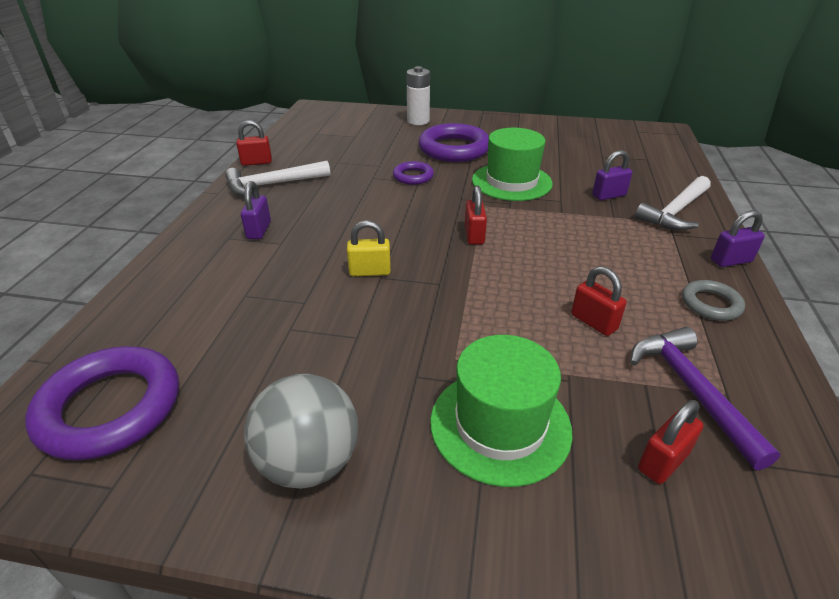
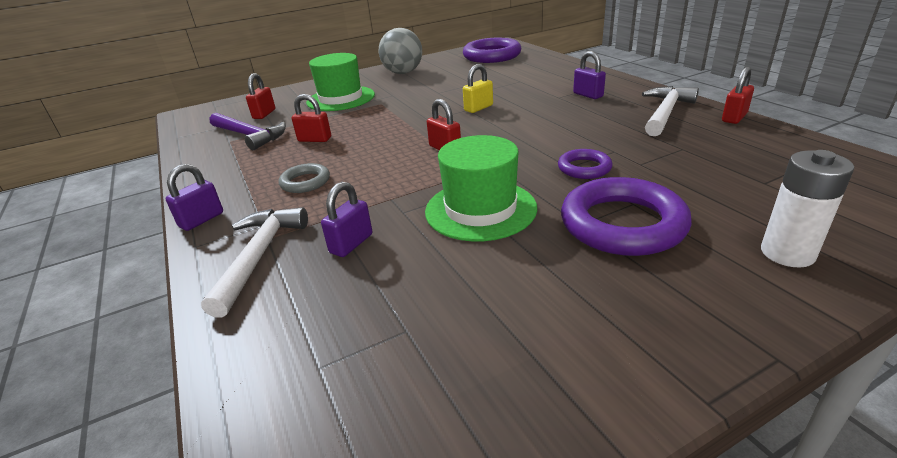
camera: 145 degrees right, 5 degrees down
(710, 304) = (230, 178): grey ring -> grey ring (305, 182)

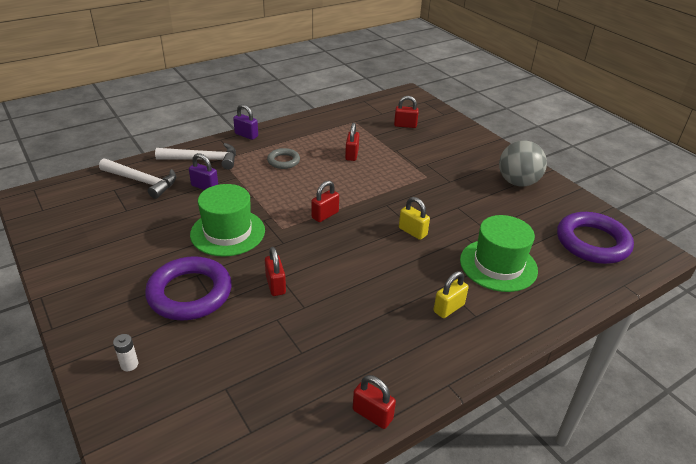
camera: 80 degrees right, 5 degrees up
(249, 136) = (362, 127): purple hammer -> none
(341, 98) = (440, 155): green hat -> green hat (498, 265)
(584, 168) = (275, 285): purple ring -> red padlock
(588, 95) = (448, 308): purple padlock -> yellow padlock
(665, 113) = (391, 360): white hammer -> white hammer (142, 181)
(787, 253) = (129, 364): white battery -> white battery, size x0.52

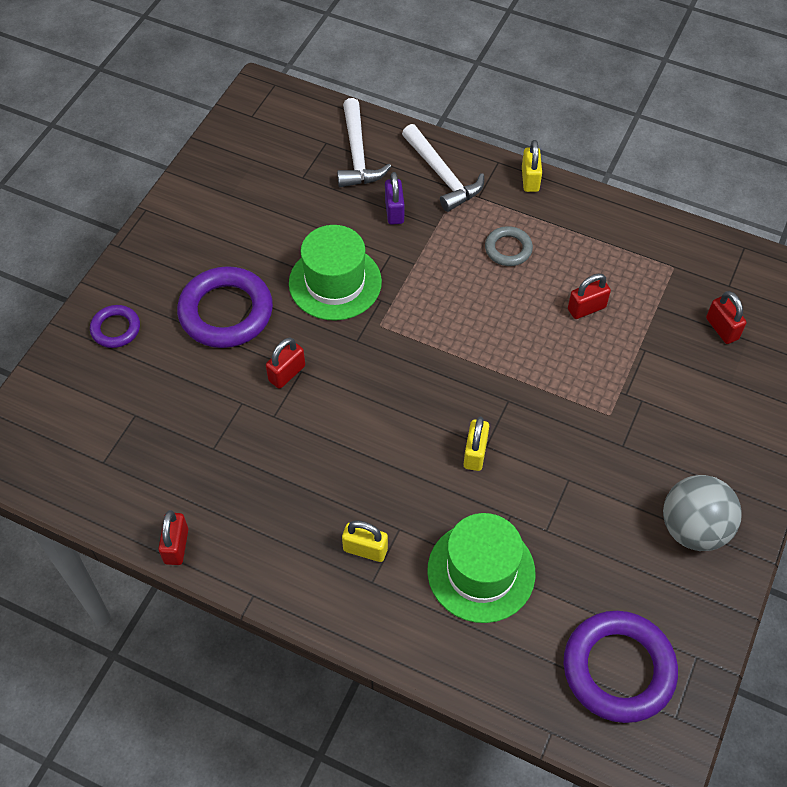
camera: 60 degrees right, 20 degrees up
(129, 364) = (116, 329): white battery -> purple ring
(246, 135) = (530, 179): purple padlock -> yellow padlock
(325, 215) = (436, 350): red padlock -> none

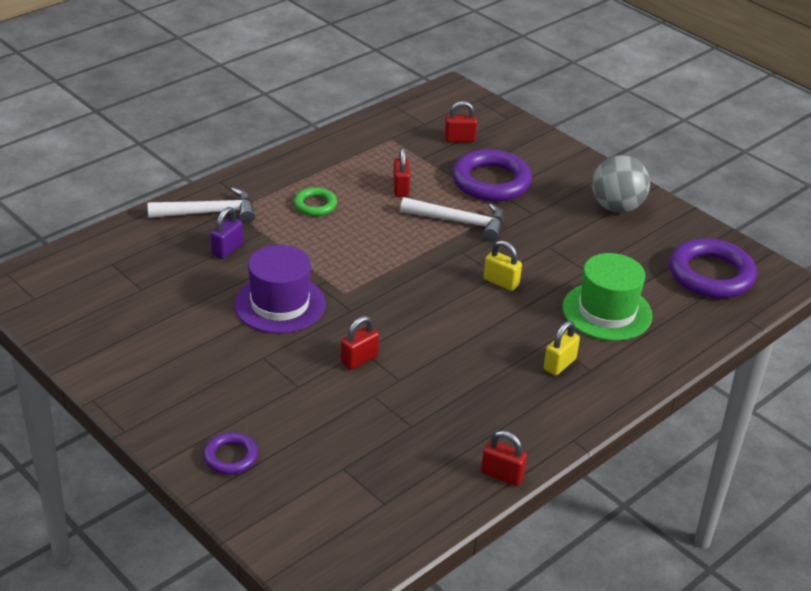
camera: 70 degrees left, 20 degrees down
(226, 312) = (264, 378): purple ring -> purple ring (491, 182)
(287, 373) = (359, 359): red padlock -> red padlock turned 75 degrees clockwise
(335, 282) = (280, 304): green hat -> purple hat
(357, 154) = (143, 250): white hammer -> white hammer (460, 222)
(394, 211) = (227, 249): purple padlock -> purple padlock turned 75 degrees counterclockwise
(508, 249) = (315, 205): grey ring -> green ring
(530, 179) = (252, 172): yellow padlock -> none

